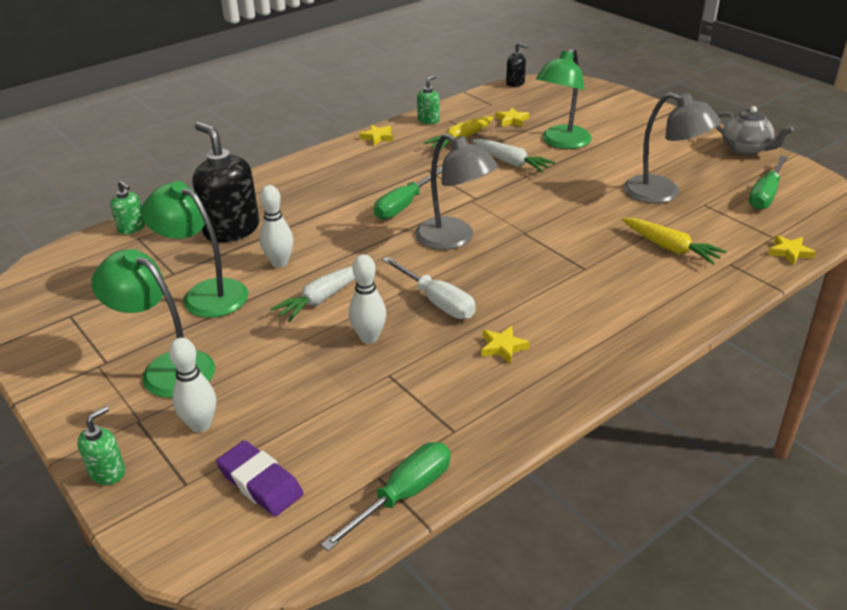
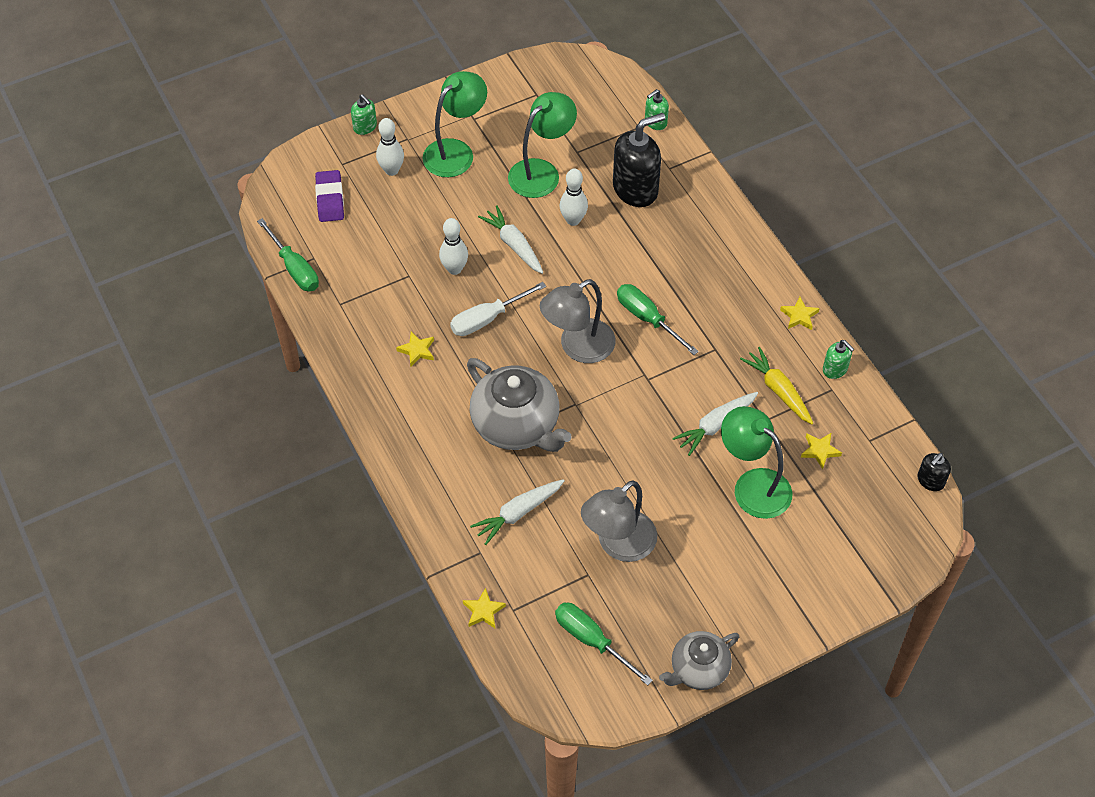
camera: 100 degrees right, 20 degrees up
(260, 483) = (330, 199): purple eraser -> purple eraser turned 60 degrees counterclockwise
(569, 262) = (516, 425): none -> grey teapot
(670, 248) = (518, 513): yellow carrot -> white carrot

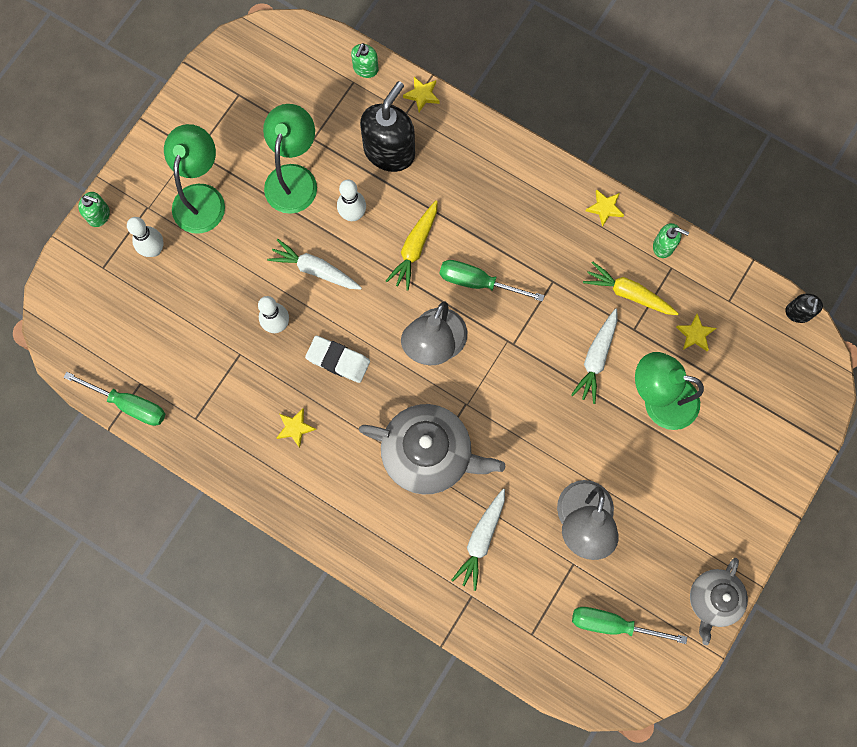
camera: 30 degrees left, 20 degrees up
(330, 199) = (115, 312): purple eraser -> none
(483, 611) = (508, 650): yellow star -> yellow star (422, 95)
(487, 319) = (338, 360): white screwdriver -> white eraser
(609, 268) = (415, 248): none -> yellow carrot

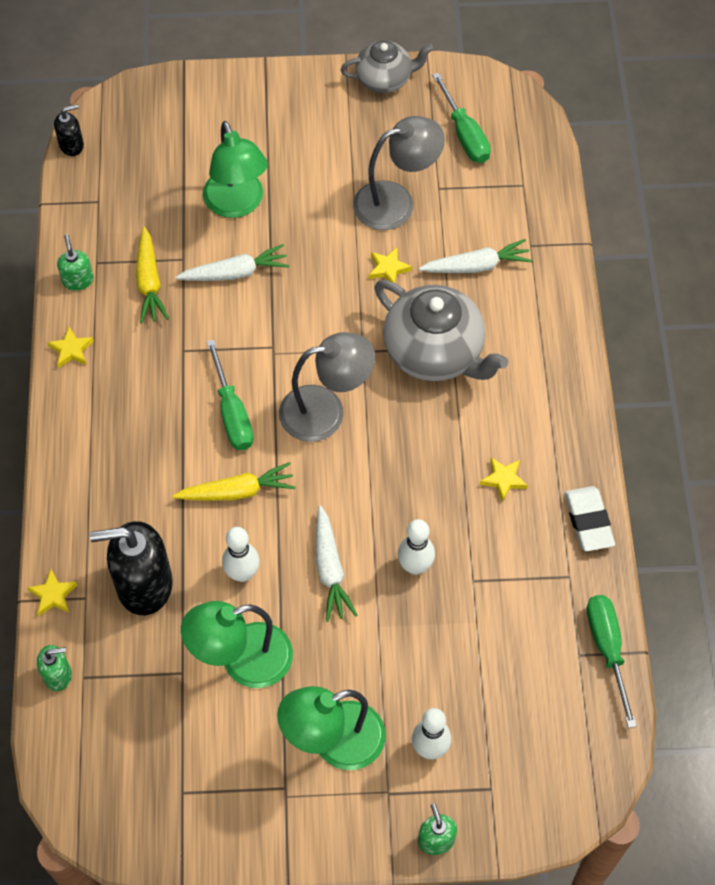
camera: 125 degrees left, 15 degrees down
(338, 360) = (407, 486): white eraser -> white eraser (588, 521)
(428, 454) = (435, 352): grey teapot -> grey teapot turned 150 degrees clockwise
(695, 334) = (152, 210): yellow star -> yellow star (388, 269)

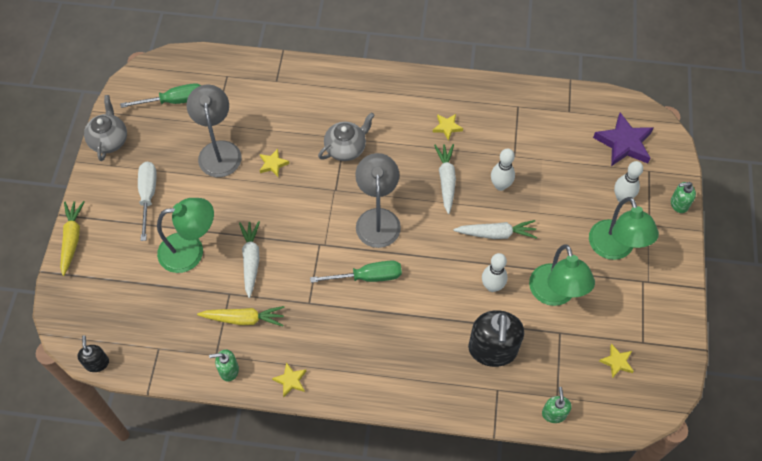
camera: 80 degrees left, 0 degrees up
(53, 595) = (492, 411): yellow star -> yellow star (616, 362)
(237, 491) = (430, 282): yellow carrot -> yellow carrot (72, 239)
(309, 140) = (148, 196): none -> white screwdriver
(435, 352) = (346, 148): grey teapot -> grey teapot, size x0.61
(476, 266) = (284, 113): white carrot -> white carrot (446, 180)
(536, 745) = (624, 143): none -> purple star
(588, 521) = (483, 89): white eraser -> none
(607, 649) = (567, 96): green screwdriver -> none

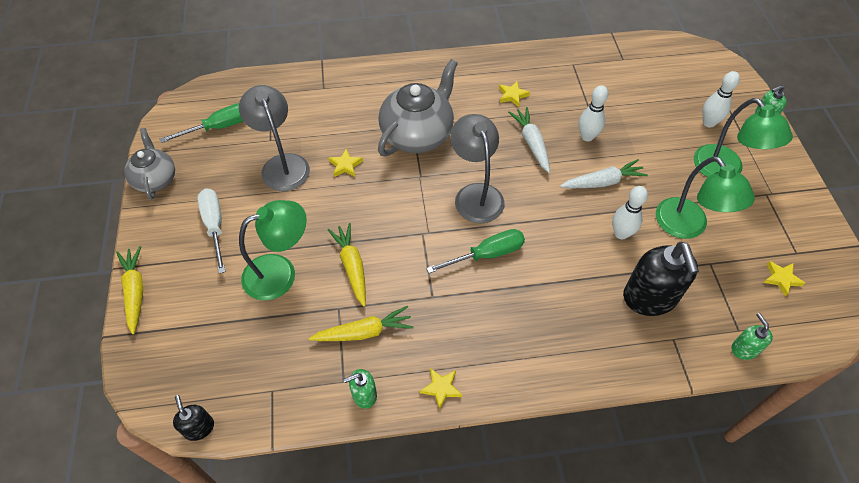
camera: 15 degrees left, 5 degrees down
(251, 260) = (352, 267): white carrot -> yellow carrot
(346, 148) = (417, 135): grey teapot -> grey teapot, size x1.63
(624, 143) = (687, 76): purple star -> none

